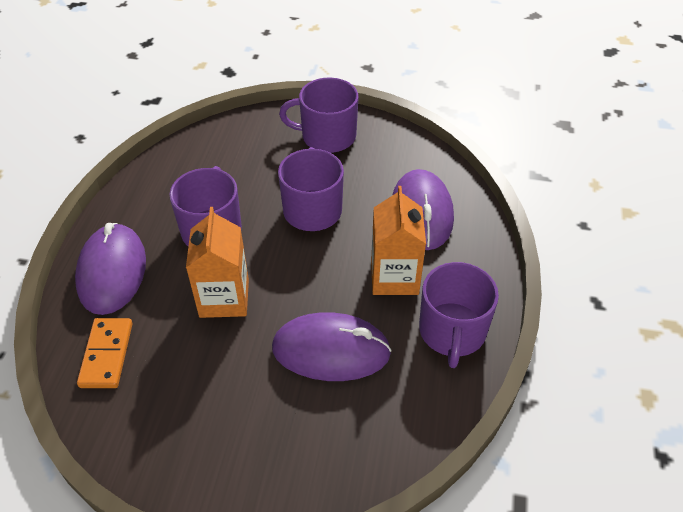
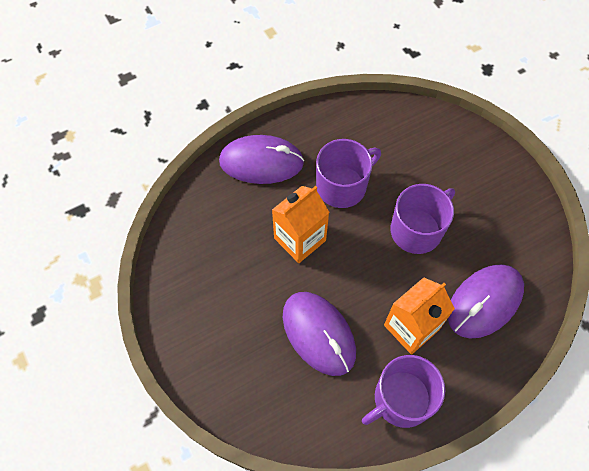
camera: 50 degrees right, 15 degrees up
(107, 355) = (208, 213): orange domino -> none
(112, 272) = (261, 162): purple mouse -> purple mouse turned 45 degrees clockwise
(327, 136) = (492, 183): purple mug -> none

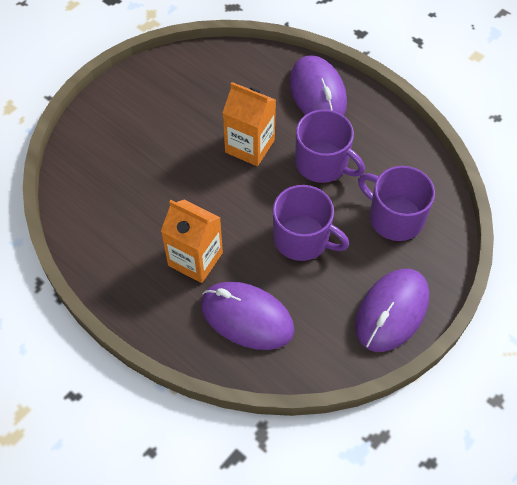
camera: 70 degrees right, 5 degrees down
(318, 334) = (162, 187): purple mouse -> purple mouse (392, 311)
(401, 399) = (121, 268): purple mug -> purple mug (395, 217)

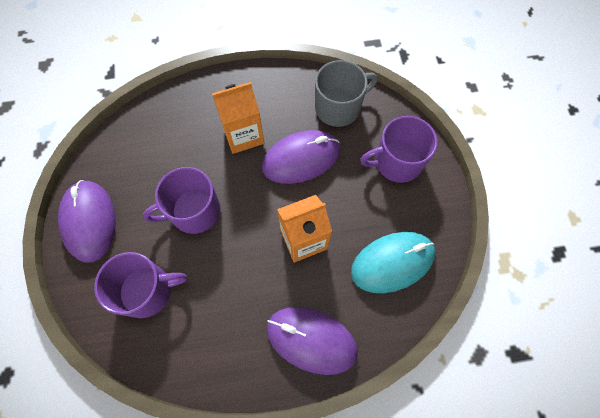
camera: 130 degrees right, 10 degrees up
(97, 205) = (339, 107): none -> grey mug
(213, 82) = (392, 262): none -> turquoise mouse
(247, 317) = (175, 134): purple mouse -> purple mouse (301, 159)
(323, 163) = (240, 280): purple mug -> purple mug (397, 162)

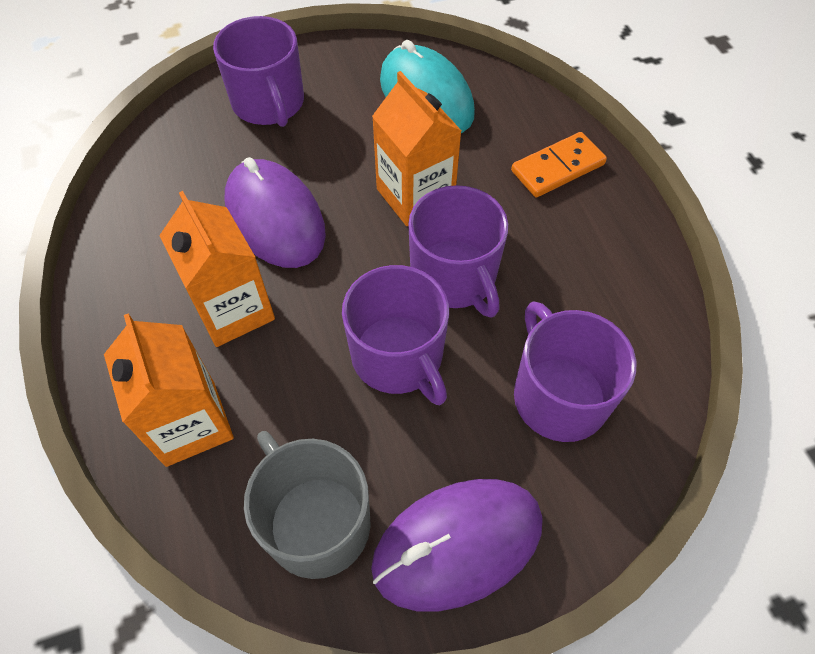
camera: 100 degrees left, 10 degrees down
(185, 114) = (190, 423): none -> orange carton
(238, 251) = (454, 276): none -> purple mug
(311, 340) = (557, 168): purple mouse -> orange domino
(339, 107) = (170, 180): grey mug -> grey mug (316, 522)

